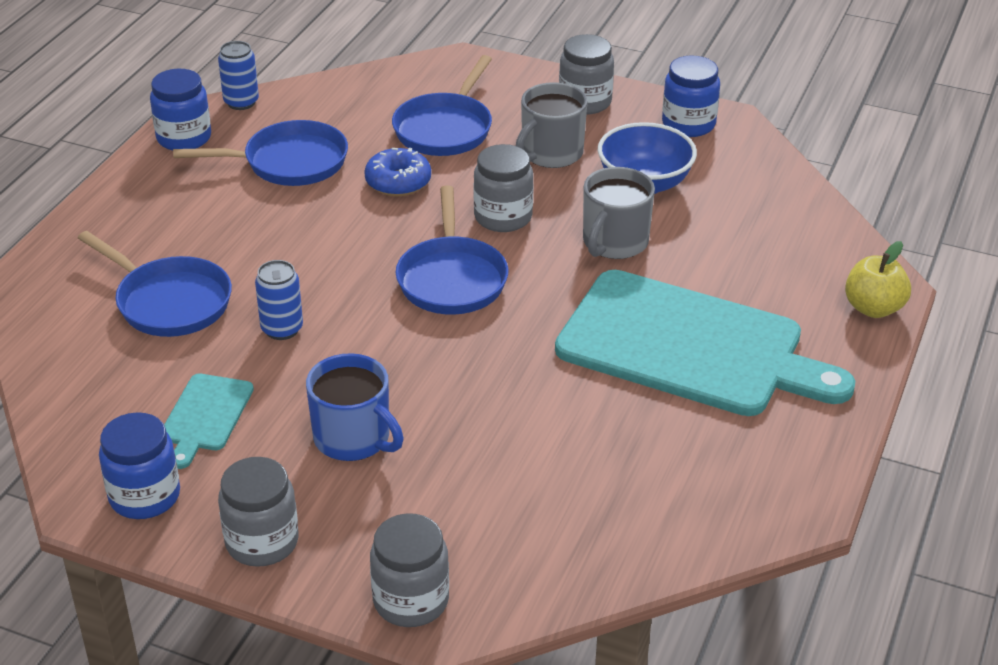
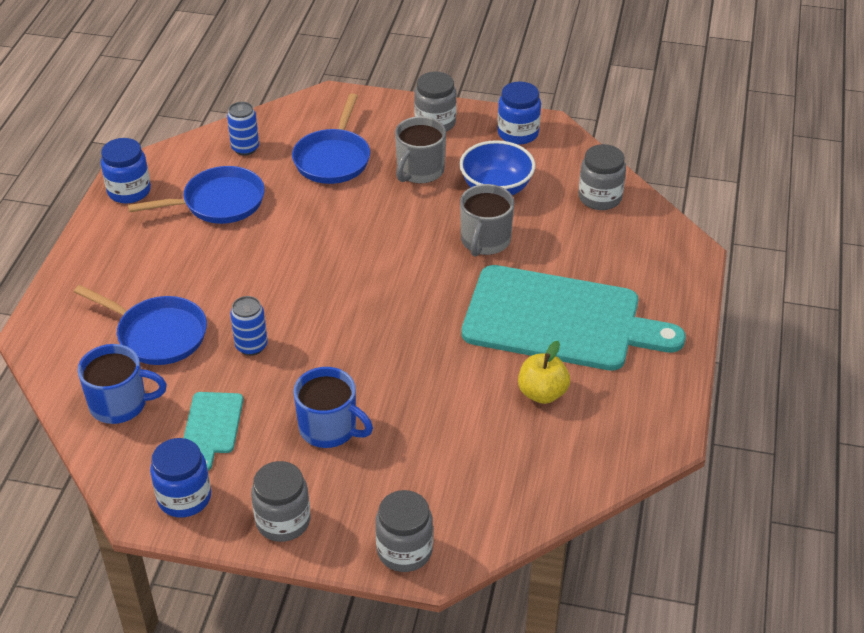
camera: 10 degrees left, 5 degrees up
(98, 376) = (120, 404): none -> blue mug
(241, 102) = (166, 154): blue can -> blue can (245, 148)
(398, 182) = (308, 209): blue donut -> none
(451, 279) = (370, 287): blue pan -> none
(503, 217) = (396, 230): grey jar -> grey jar (600, 198)
(873, 308) = (685, 271): yellow apple -> yellow apple (542, 393)

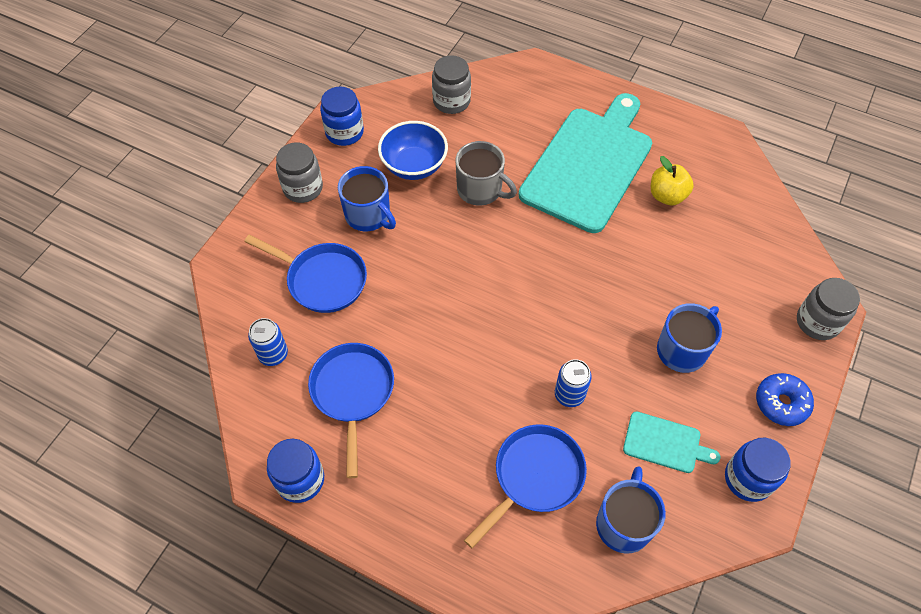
camera: 75 degrees left, 15 degrees up
(283, 521) = (781, 403): grey jar -> blue donut
(419, 171) = (368, 215): grey mug -> blue mug

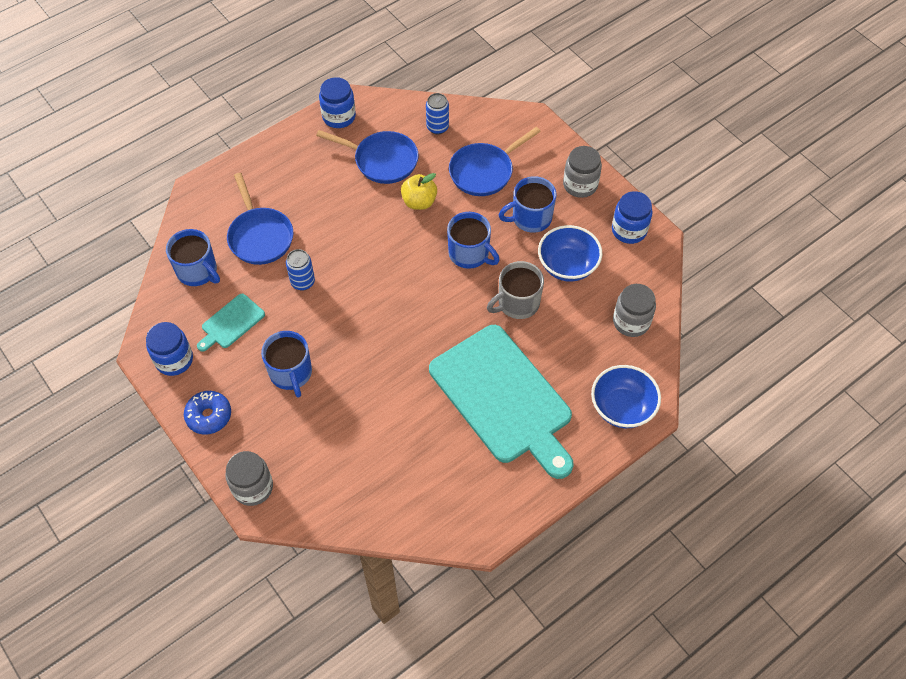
camera: 115 degrees right, 0 degrees up
(443, 251) = (470, 254): none -> blue mug
(543, 83) = (622, 408): none -> blue bowl
(667, 196) = (437, 443): yellow apple -> yellow apple (419, 202)

